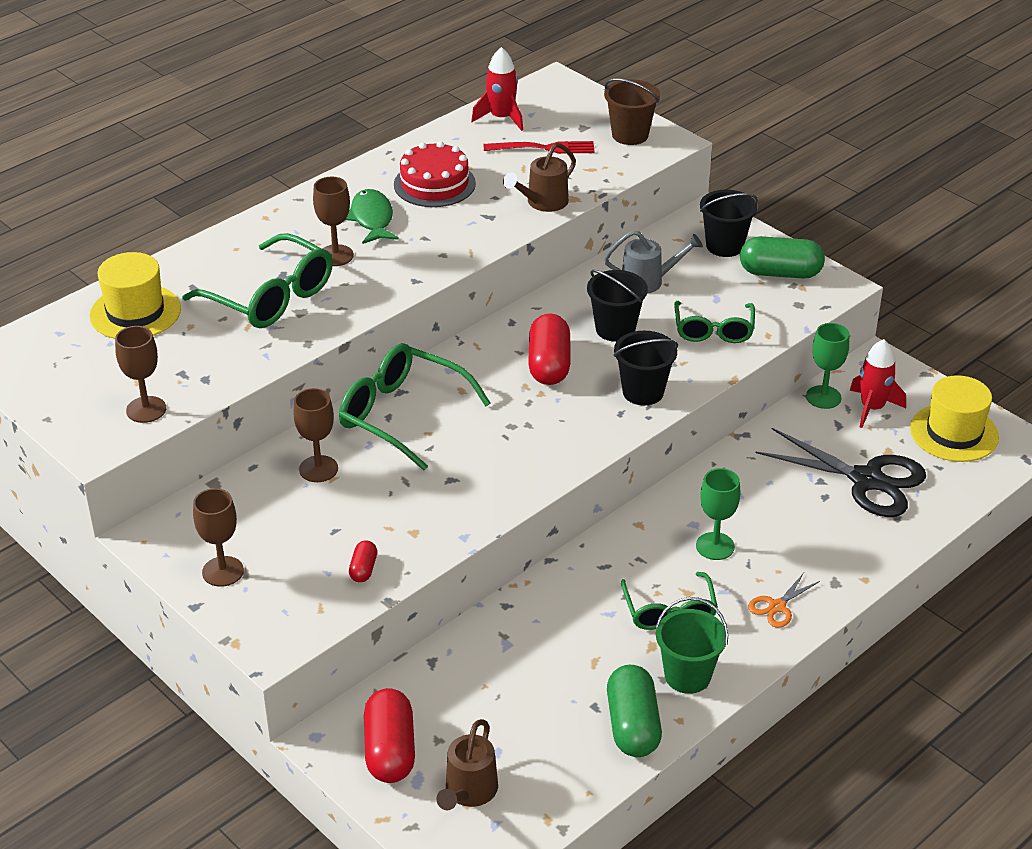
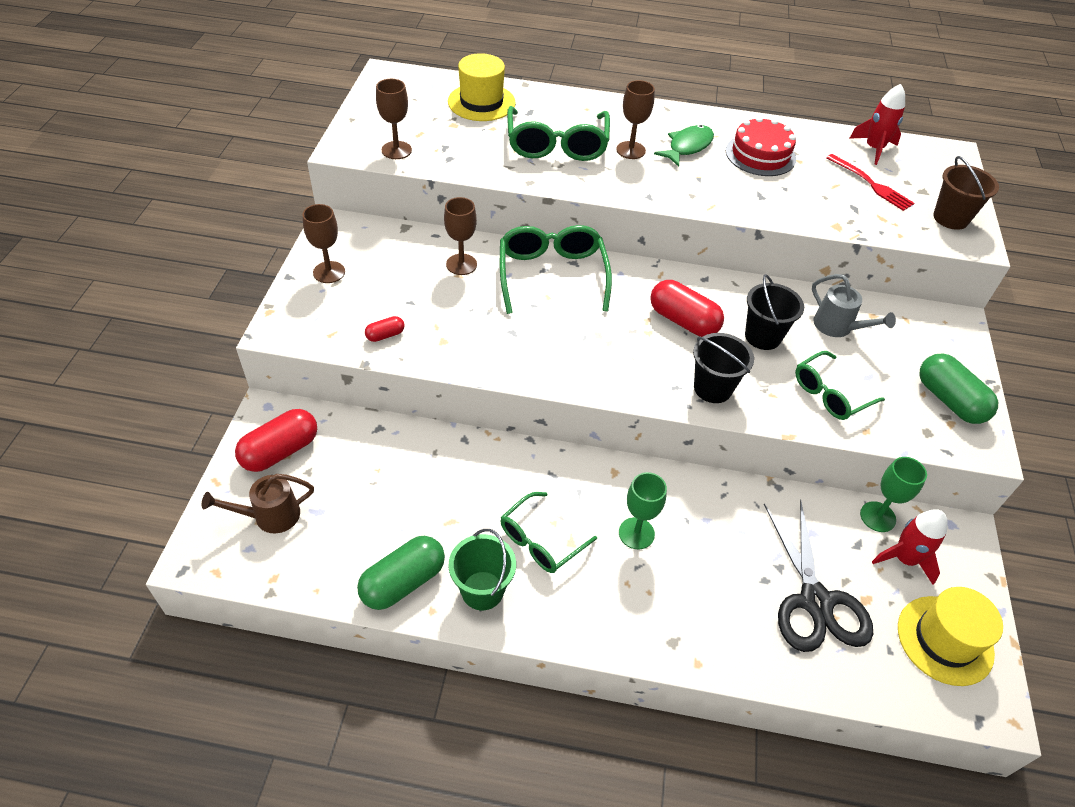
camera: 50 degrees right, 10 degrees up
(542, 203) = (810, 213): brown watering can -> none
(549, 365) = (683, 321): red capsule -> red capsule turned 75 degrees clockwise
(724, 246) = (935, 350): black bucket -> none
(777, 606) = (608, 613): orange scissors -> none

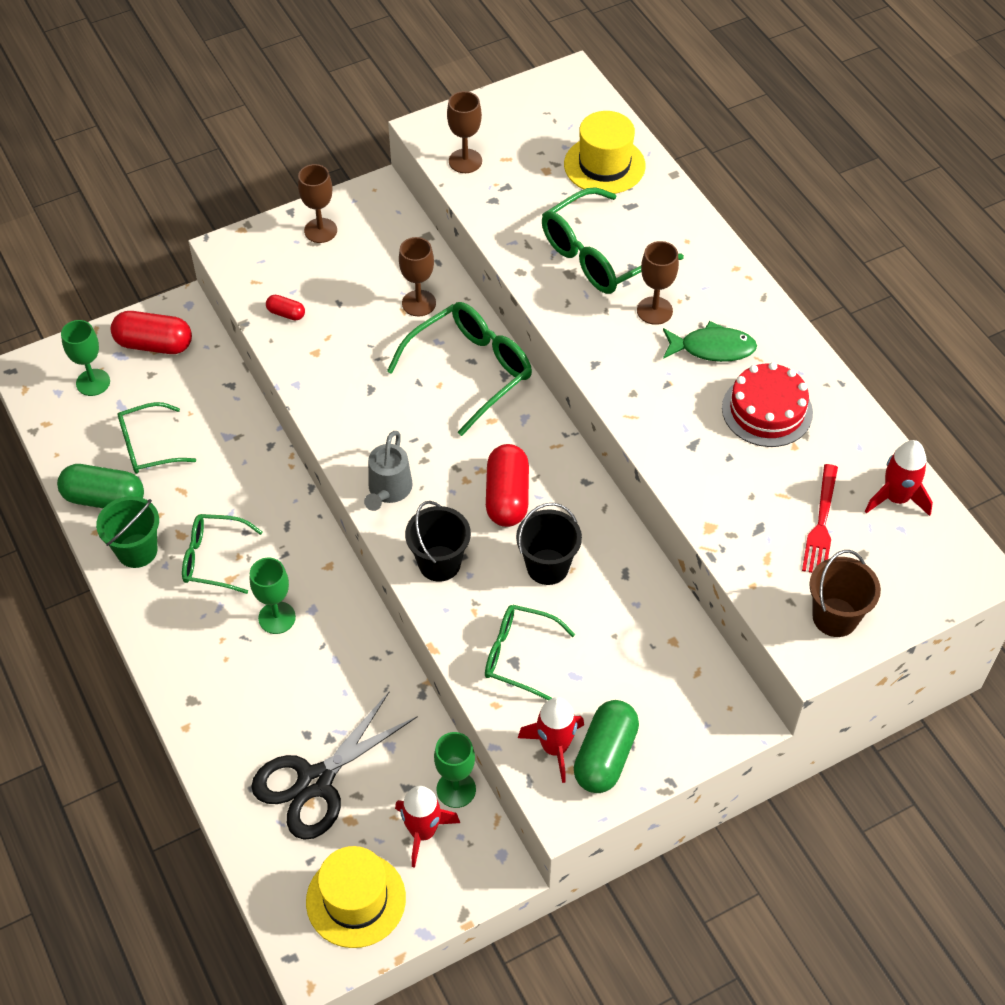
camera: 55 degrees right, 5 degrees up
(269, 516) = (93, 382): brown watering can -> green goblet
(381, 517) = (148, 446): none -> green glasses
(838, 327) = (623, 620): grey watering can -> grey watering can (388, 491)
(925, 421) = (554, 747): none -> red rocket

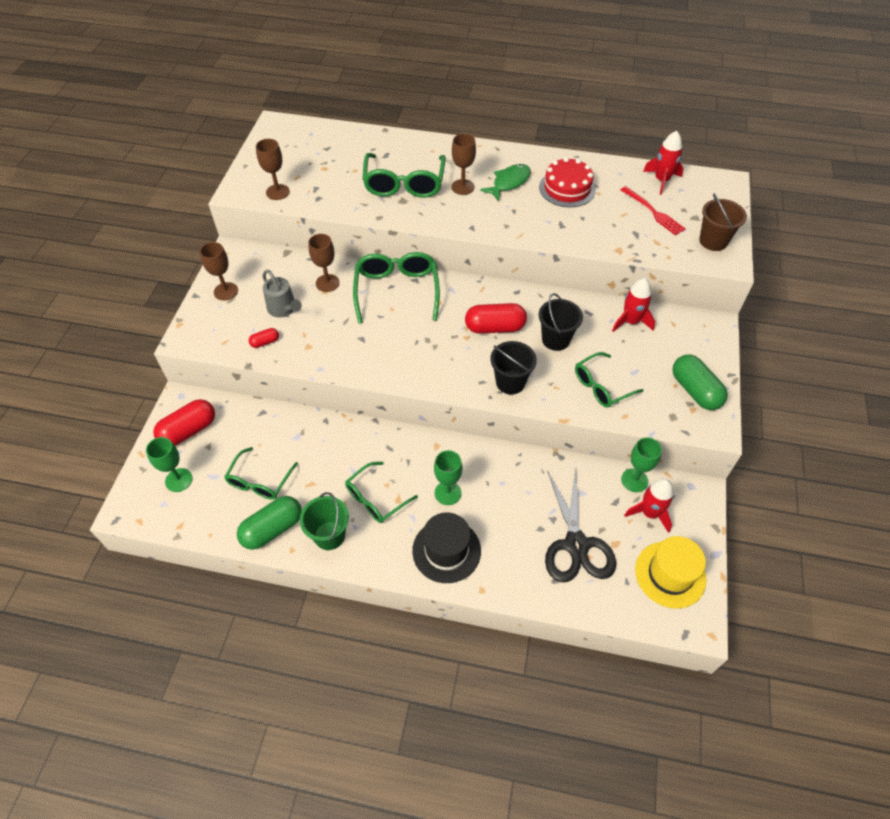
camera: 50 degrees left, 0 degrees up
(205, 664) = (446, 550): none -> black hat
(388, 491) = (439, 374): grey watering can -> grey watering can (284, 309)
(507, 497) = (495, 327): red capsule -> red capsule turned 45 degrees counterclockwise
(554, 747) = (673, 408): red rocket -> red rocket (630, 321)
(604, 165) = (348, 147): yellow hat -> none

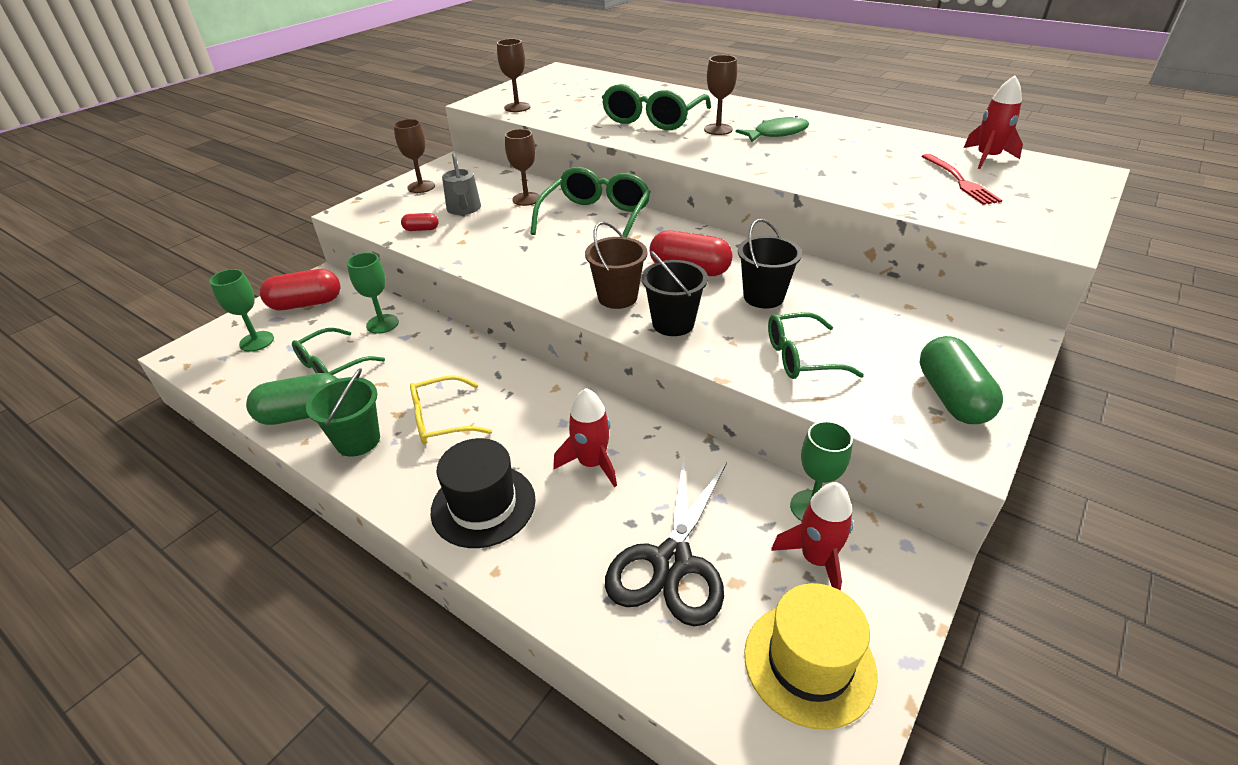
camera: 25 degrees right, 15 degrees down
(376, 498) = (442, 419): green glasses -> yellow glasses
(448, 493) = (533, 441): green goblet -> green goblet (382, 324)
(567, 188) = (849, 147): red cake -> none
(630, 321) = (884, 302): red rocket -> red rocket (591, 463)
(713, 241) = (1042, 218): brown bucket -> brown bucket (617, 297)

